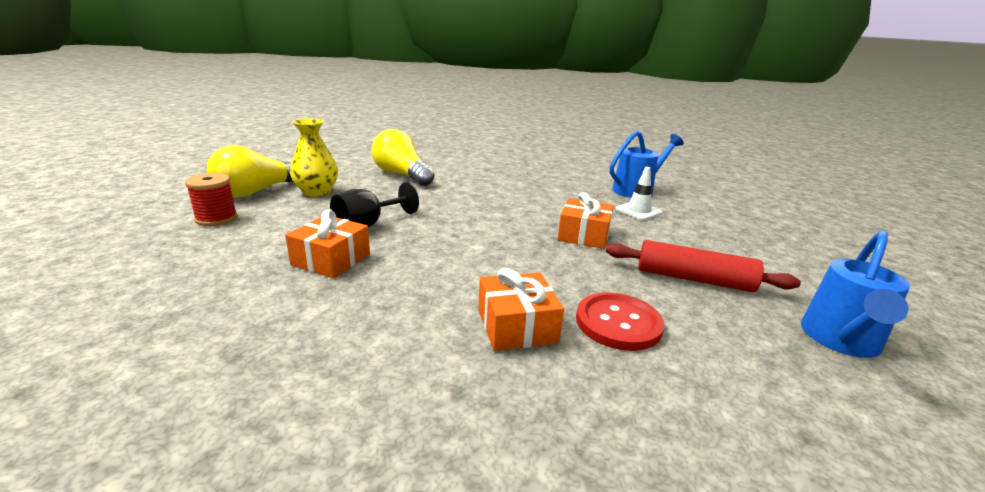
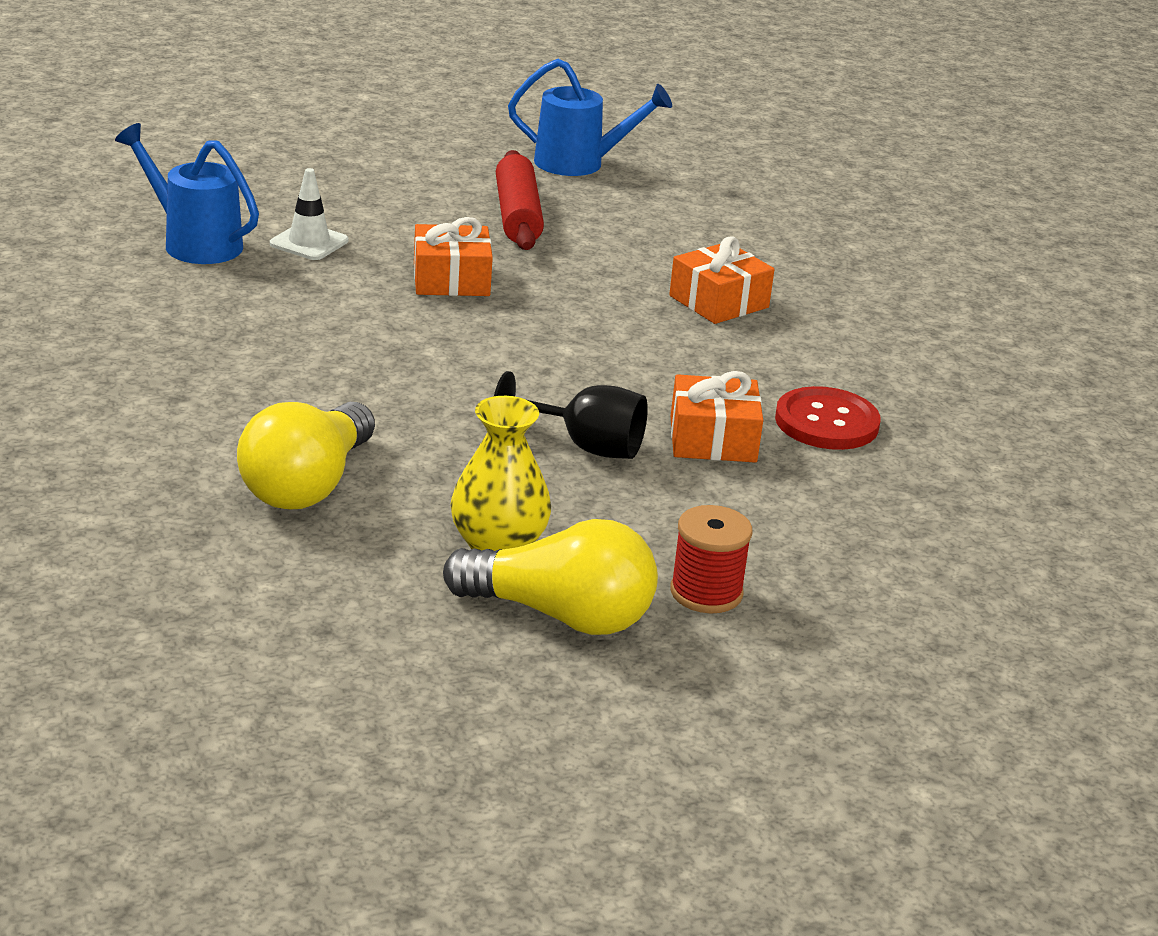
camera: 115 degrees left, 5 degrees up
(618, 323) = (658, 255): red button -> red button (826, 422)

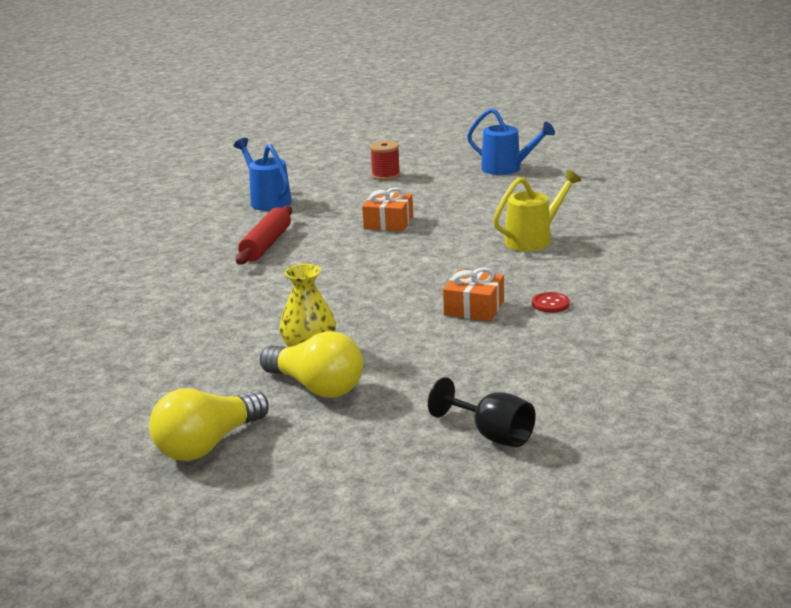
camera: 25 degrees right, 5 degrees down
(308, 485) = (234, 314): yellow light bulb -> yellow light bulb (208, 444)
(309, 242) = (326, 202): white traffic cone -> none
(517, 216) = (450, 193): red rolling pin -> red rolling pin (266, 244)
(585, 446) = (397, 306): black goblet -> black goblet (492, 435)
(706, 592) = (407, 384): red spool -> red spool (386, 175)
(718, 301) = (534, 239): orange gift -> yellow watering can
(826, 422) = (550, 304): red button -> red button, size x0.60

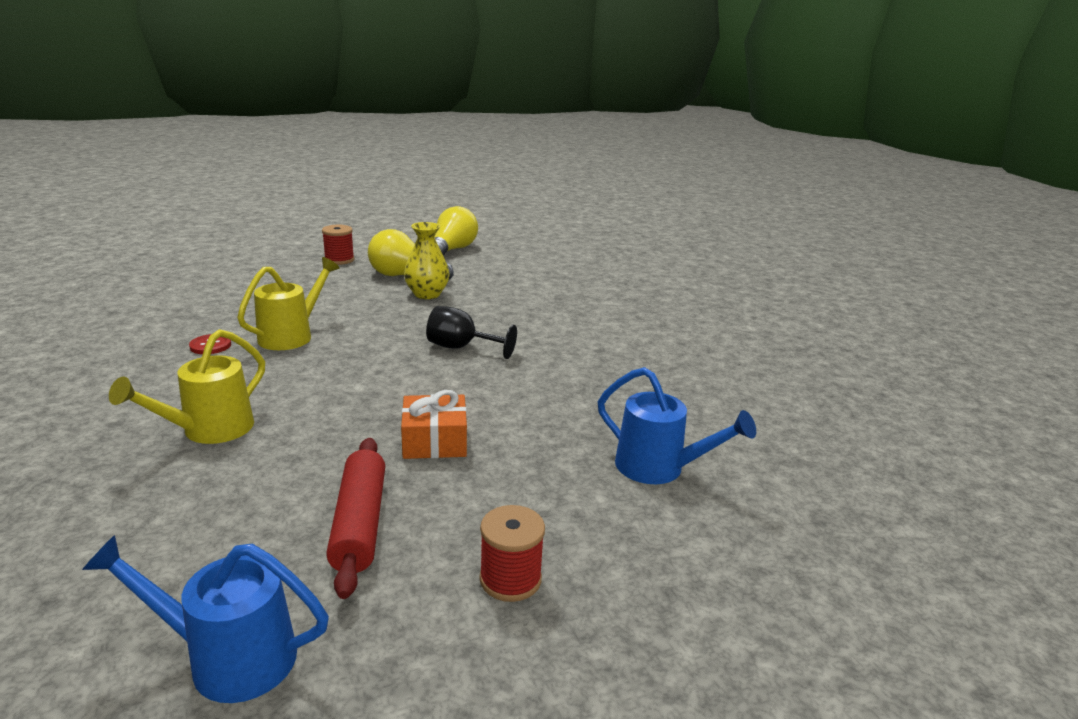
camera: 155 degrees right, 0 degrees up
(266, 244) = (569, 387): red rolling pin -> red rolling pin (359, 523)
(394, 434) = (339, 260): none -> red spool
(474, 308) = (292, 336): orange gift -> yellow watering can
(492, 435) = (275, 263): black goblet -> black goblet (461, 348)

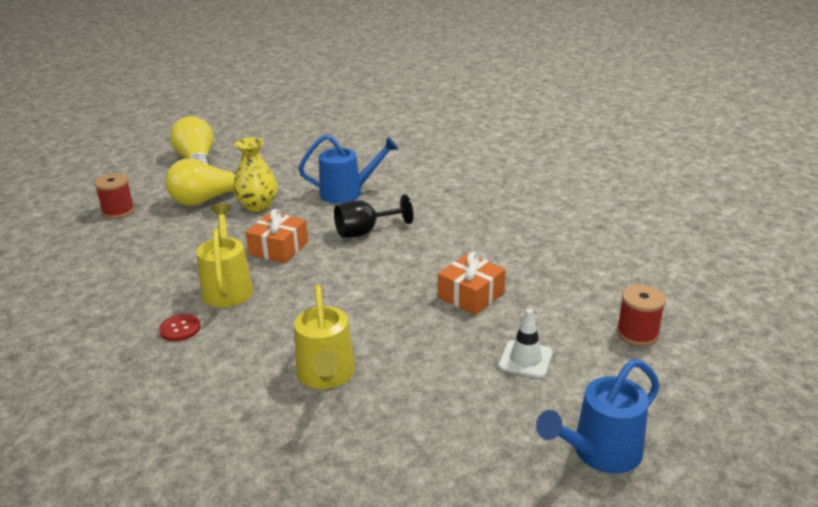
camera: 40 degrees left, 5 degrees up
(359, 523) = (525, 359): red rolling pin -> white traffic cone
(377, 328) = (279, 248): none -> orange gift
(659, 468) = (598, 241): blue watering can -> blue watering can (348, 193)

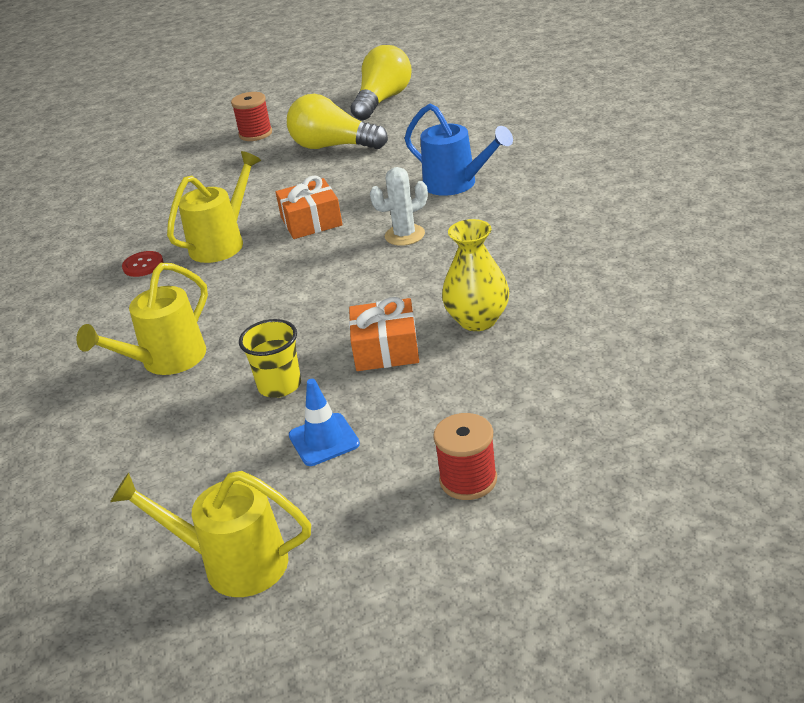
camera: 50 degrees right, 5 degrees up
(257, 206) = (360, 169): yellow vase -> yellow vase (477, 320)
(365, 232) = (404, 235): black goblet -> white cactus
(440, 347) = (279, 385): none -> yellow cup
(525, 359) = (324, 440): white traffic cone -> blue traffic cone
(599, 453) = (233, 563): blue watering can -> yellow watering can

